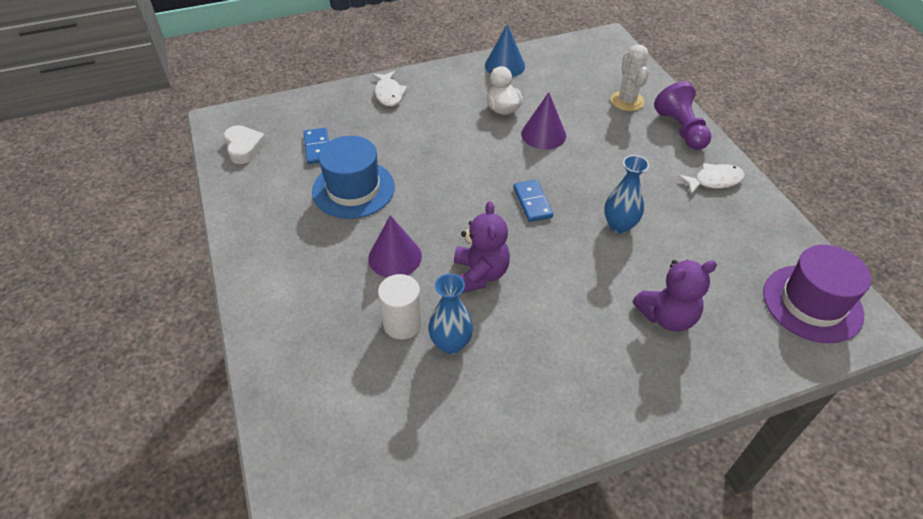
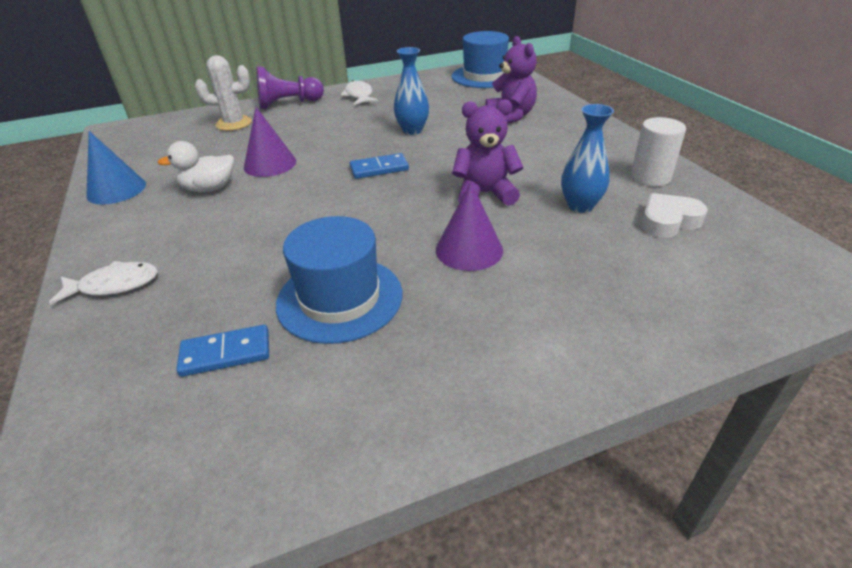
camera: 90 degrees left, 10 degrees down
(244, 147) = (182, 474): white heart -> white heart (668, 221)
(402, 323) = (567, 236): white cylinder -> white cylinder (650, 177)
(812, 303) = (484, 76): purple hat -> blue hat

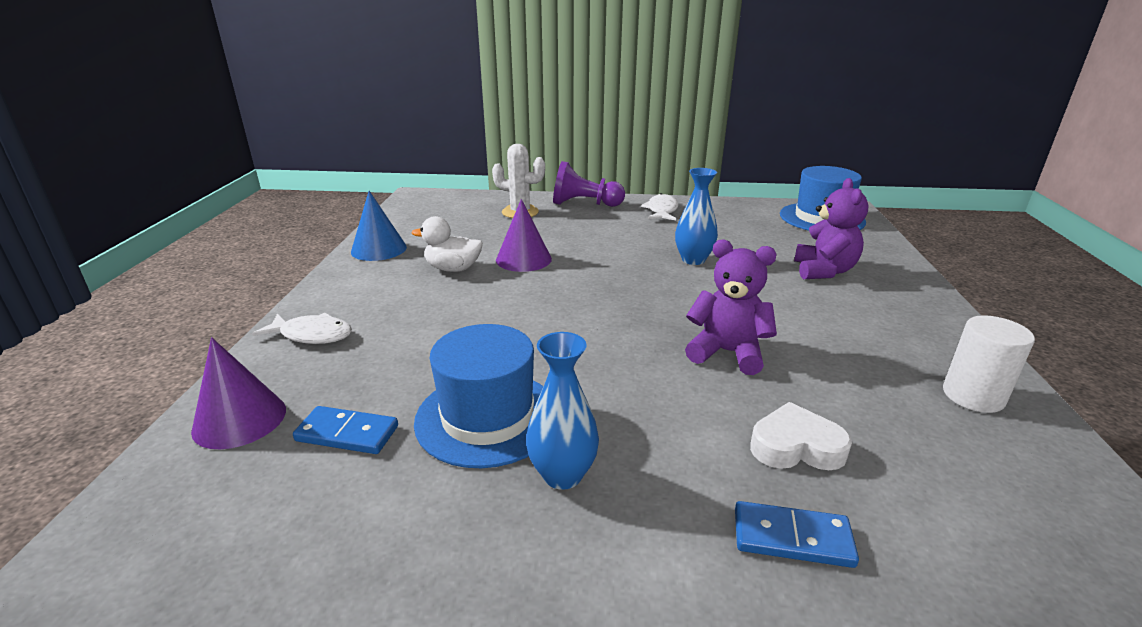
camera: 25 degrees right, 10 degrees down
(379, 169) = (627, 292): blue domino -> blue domino (792, 538)
(469, 249) = (662, 411): purple cone -> purple cone (239, 419)
(580, 206) = (842, 403): blue vase -> blue vase (562, 475)
(668, 221) = (962, 463): white heart -> white heart (796, 447)

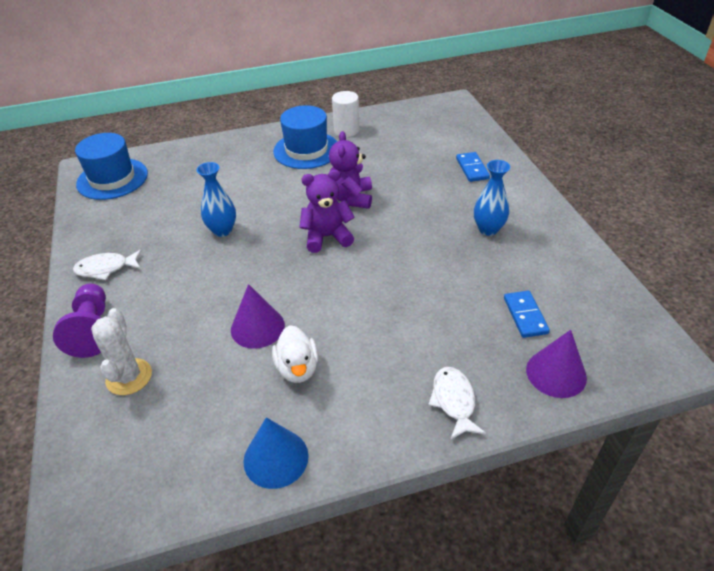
camera: 110 degrees left, 15 degrees up
(487, 417) = (470, 267): blue hat -> blue hat (306, 150)
(796, 447) = (418, 171): white heart -> none
(823, 271) = (221, 173): purple teddy bear -> purple teddy bear (327, 237)

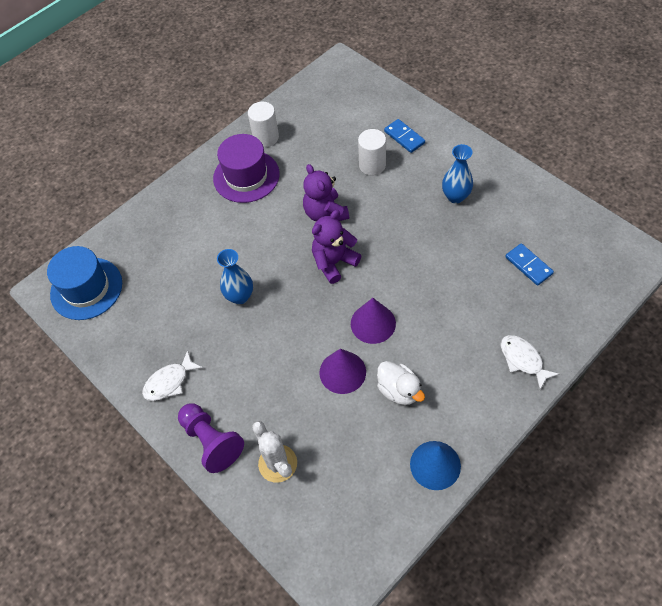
camera: 25 degrees left, 15 degrees up
(306, 150) = (246, 176): blue hat -> purple hat
(424, 179) = (372, 165): none -> white cylinder
(556, 373) = (575, 304): purple cone -> purple cone (373, 323)

